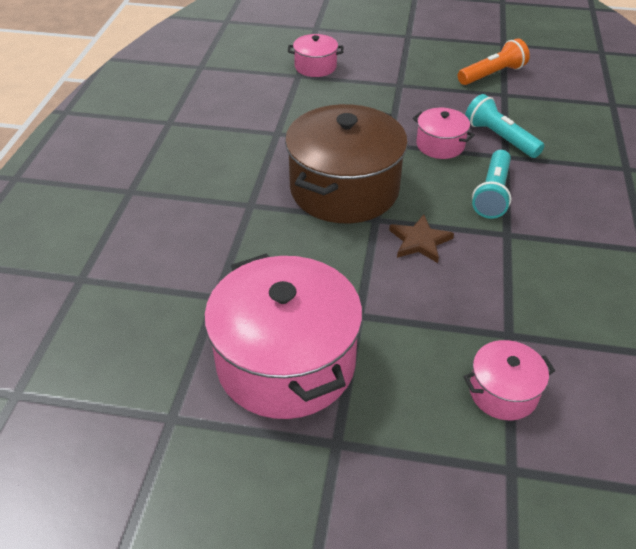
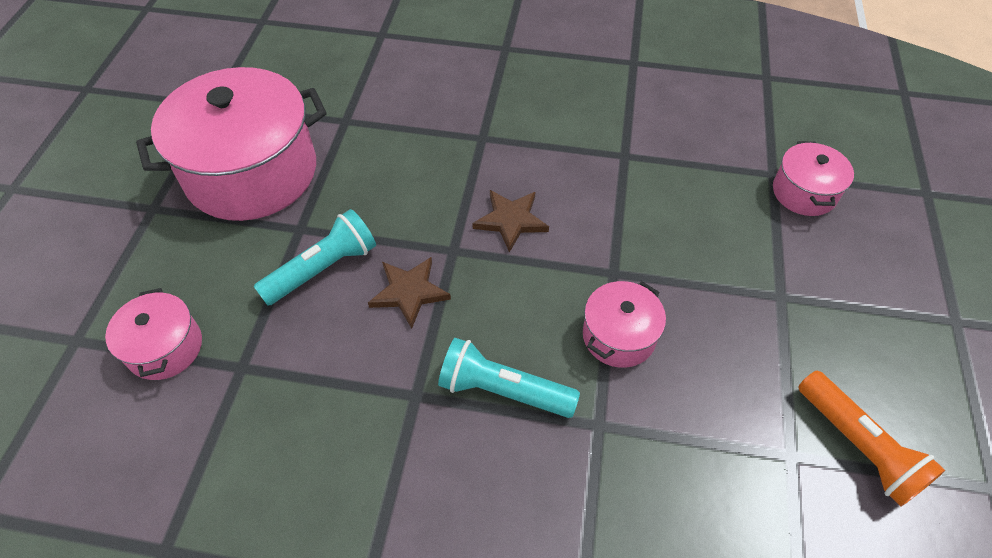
camera: 90 degrees right, 10 degrees up
(344, 189) = (511, 220): brown pot -> brown star
(500, 138) = (649, 425): turquoise flashlight -> turquoise flashlight (323, 269)

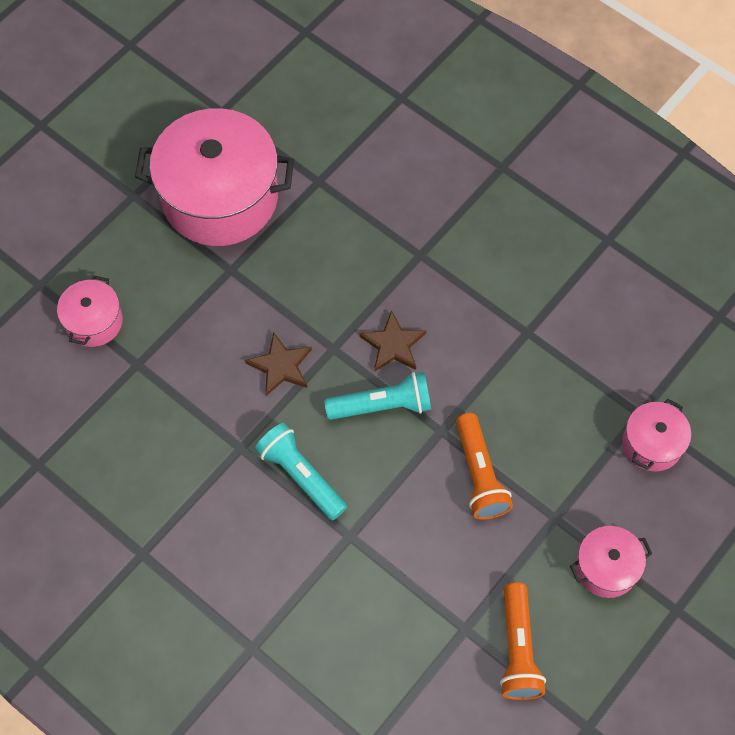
camera: 30 degrees right, 10 degrees up
(323, 269) = (230, 314): turquoise flashlight -> turquoise flashlight (382, 405)
(618, 336) = (409, 481): pink pot -> pink pot (606, 568)
(680, 294) = (479, 474): none -> orange flashlight

